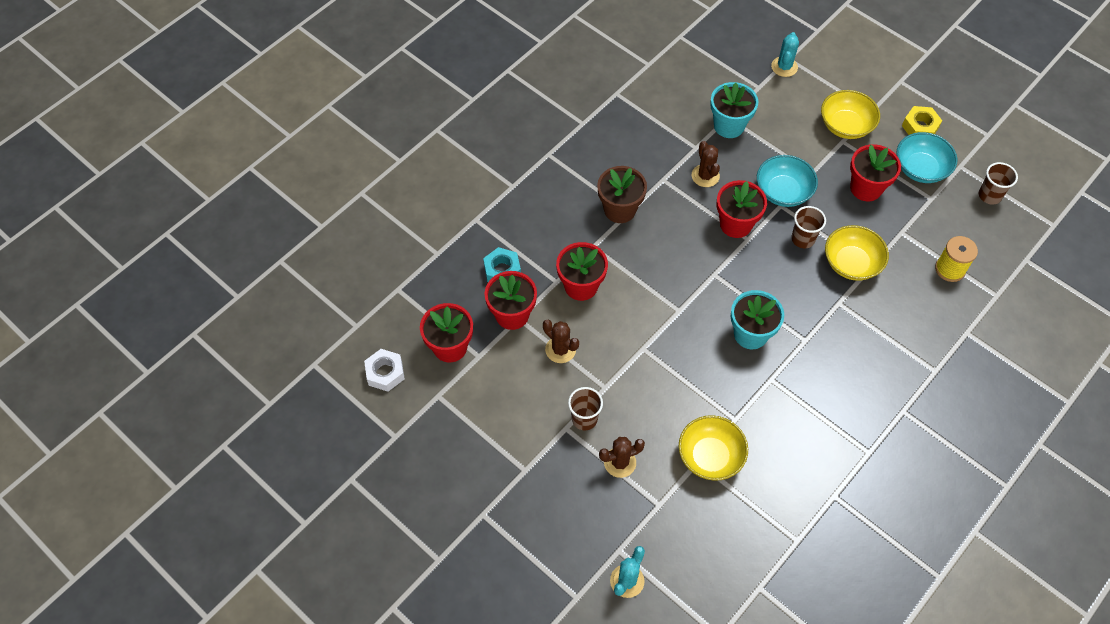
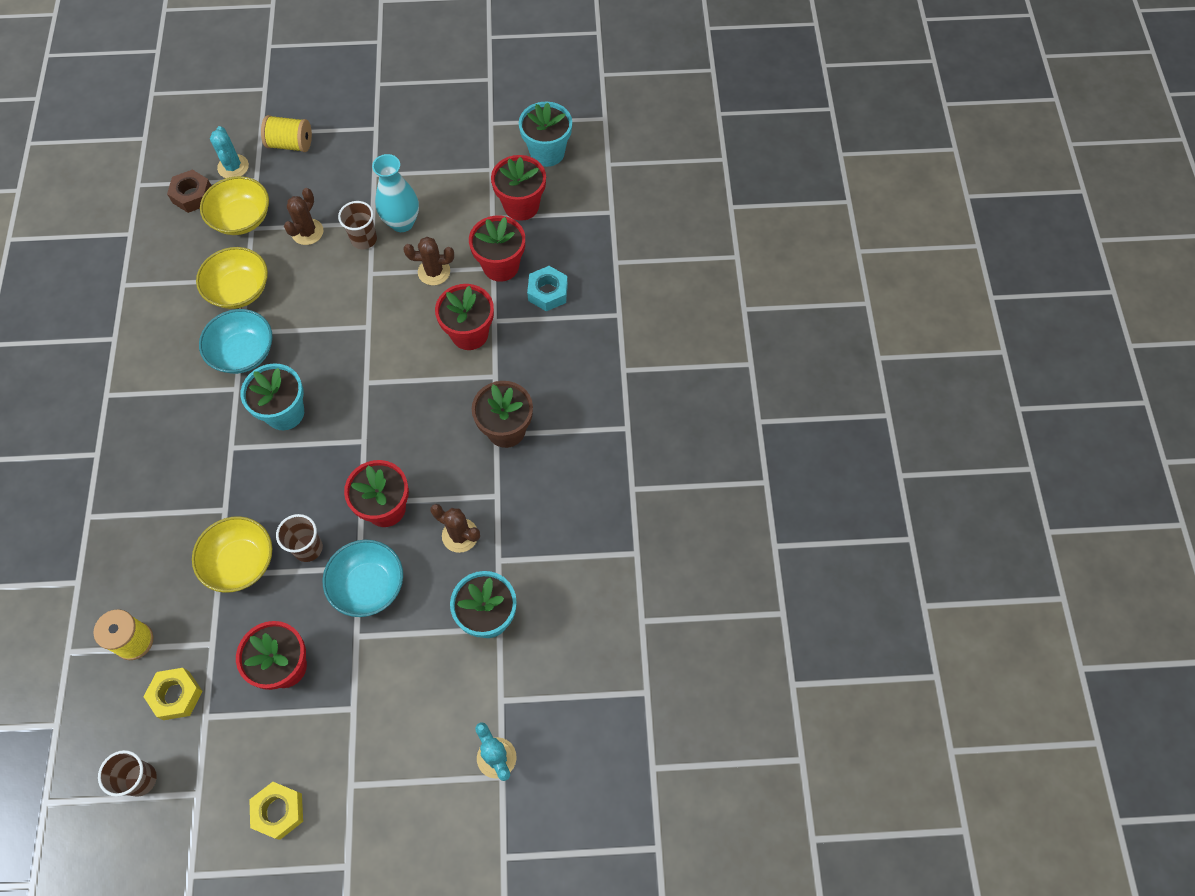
camera: 135 degrees right, 5 degrees up
(385, 373) = (547, 152): white nut -> turquoise flower pot
(544, 408) = (402, 222): none -> turquoise vase
(562, 561) = (290, 144): none -> yellow spool
(681, 581) = (192, 195): none -> brown nut
(845, 125) = (364, 734): yellow bowl -> yellow bowl (241, 218)
(920, 168) = (241, 748): turquoise bowl -> turquoise bowl (243, 352)
(942, 221) = (176, 695): none -> yellow nut

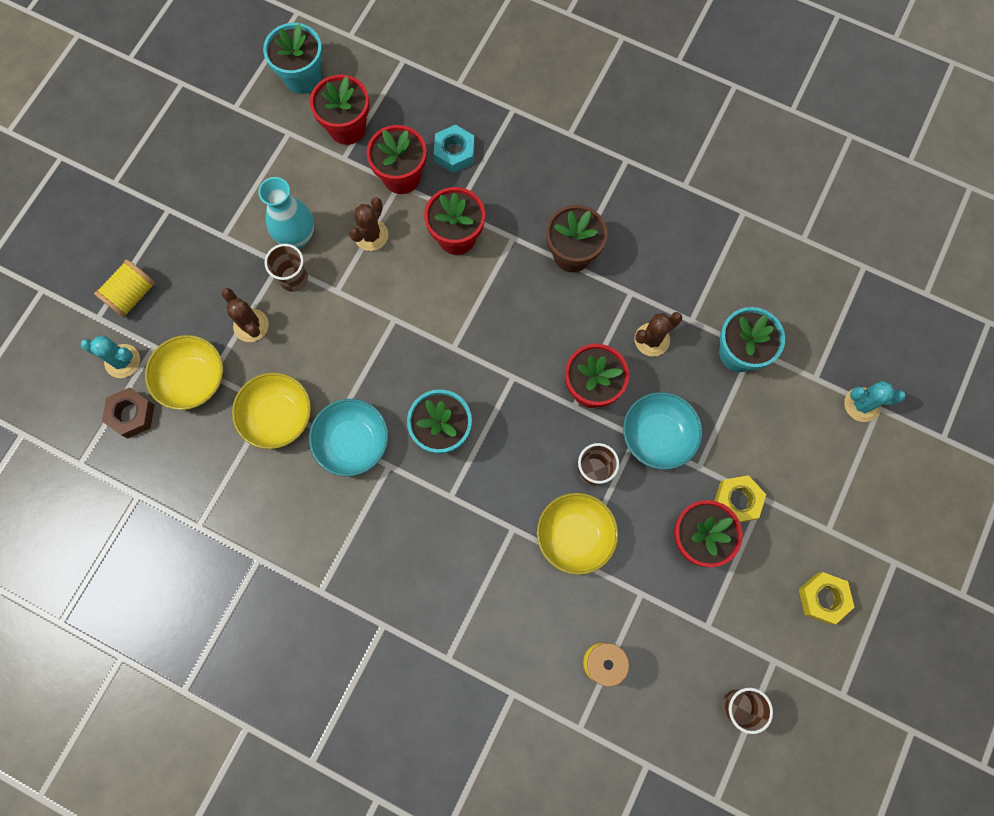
camera: 60 degrees left, 10 degrees up
(176, 695) = (674, 644): yellow nut -> yellow nut (737, 501)

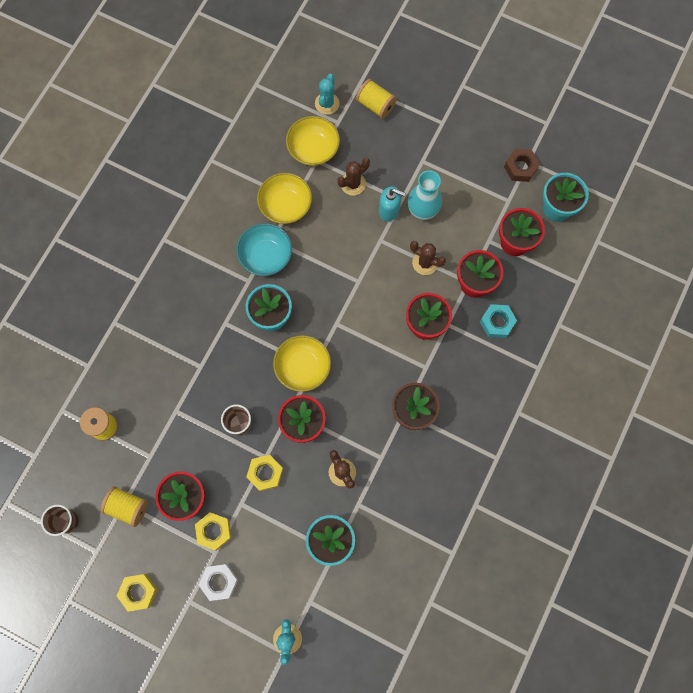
camera: 90 degrees right, 0 degrees up
(131, 414) = (288, 113): brown nut -> brown nut (520, 167)
(294, 279) = (389, 210): brown cup -> turquoise soap dispenser
(575, 536) = (193, 410): yellow bowl -> yellow bowl (303, 367)
(657, 436) = (265, 473): turquoise bowl -> yellow nut
(712, 620) = (128, 507): none -> yellow spool
(800, 491) = (219, 582): none -> white nut

